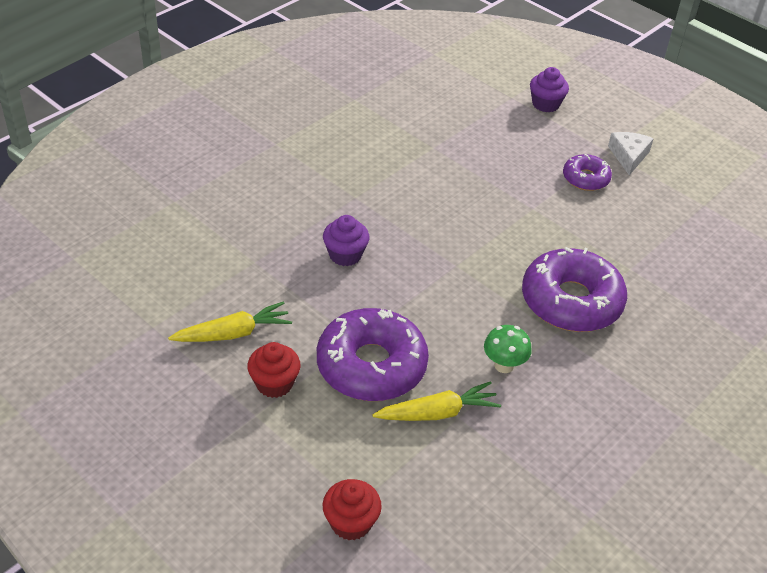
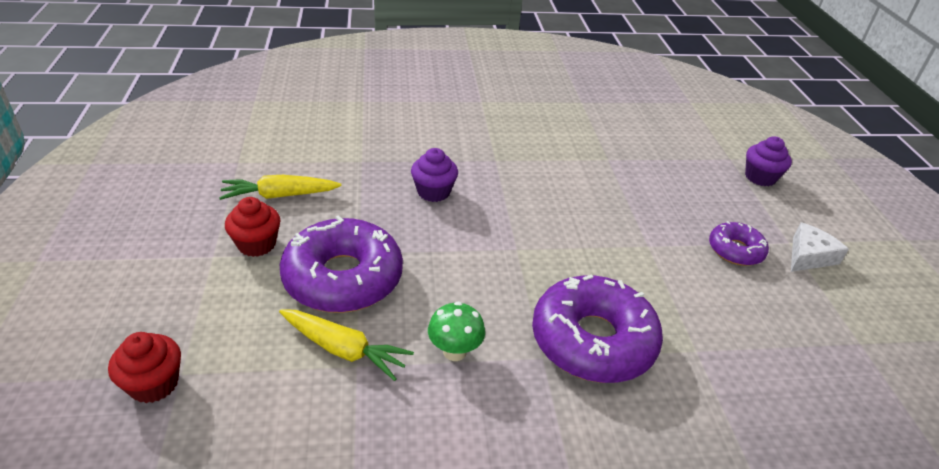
camera: 40 degrees right, 5 degrees down
(233, 333) = (280, 195): yellow carrot -> yellow carrot turned 150 degrees clockwise

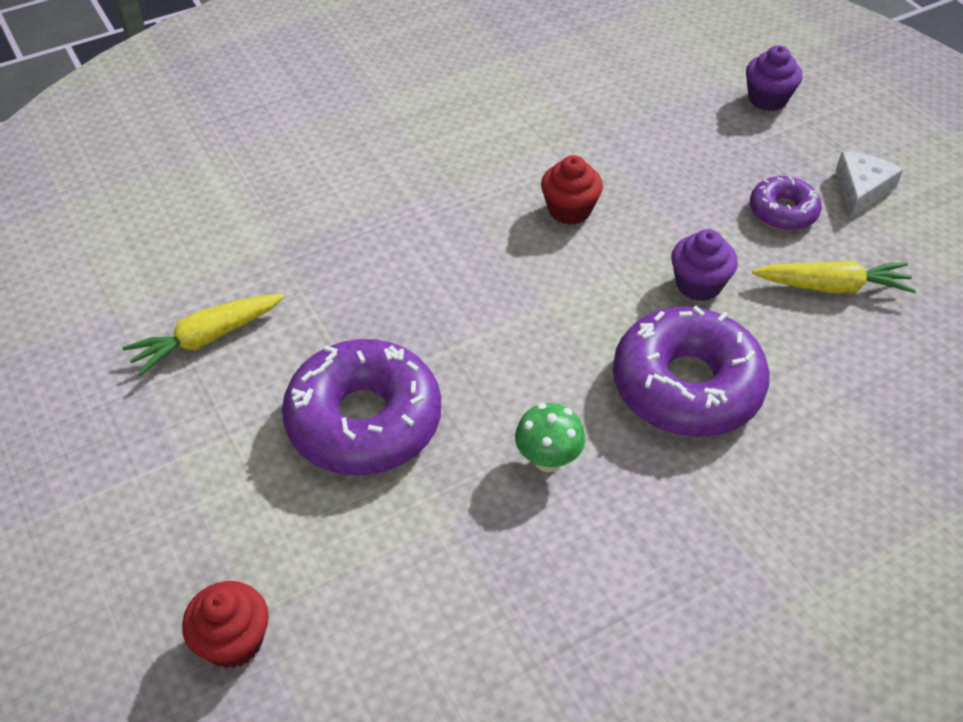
camera: 20 degrees left, 10 degrees up
(257, 244) = (226, 418): red cupcake -> red cupcake (569, 210)
(343, 349) = (424, 509): yellow carrot -> yellow carrot (832, 287)
(433, 192) = (399, 260): purple cupcake -> purple cupcake (698, 284)

